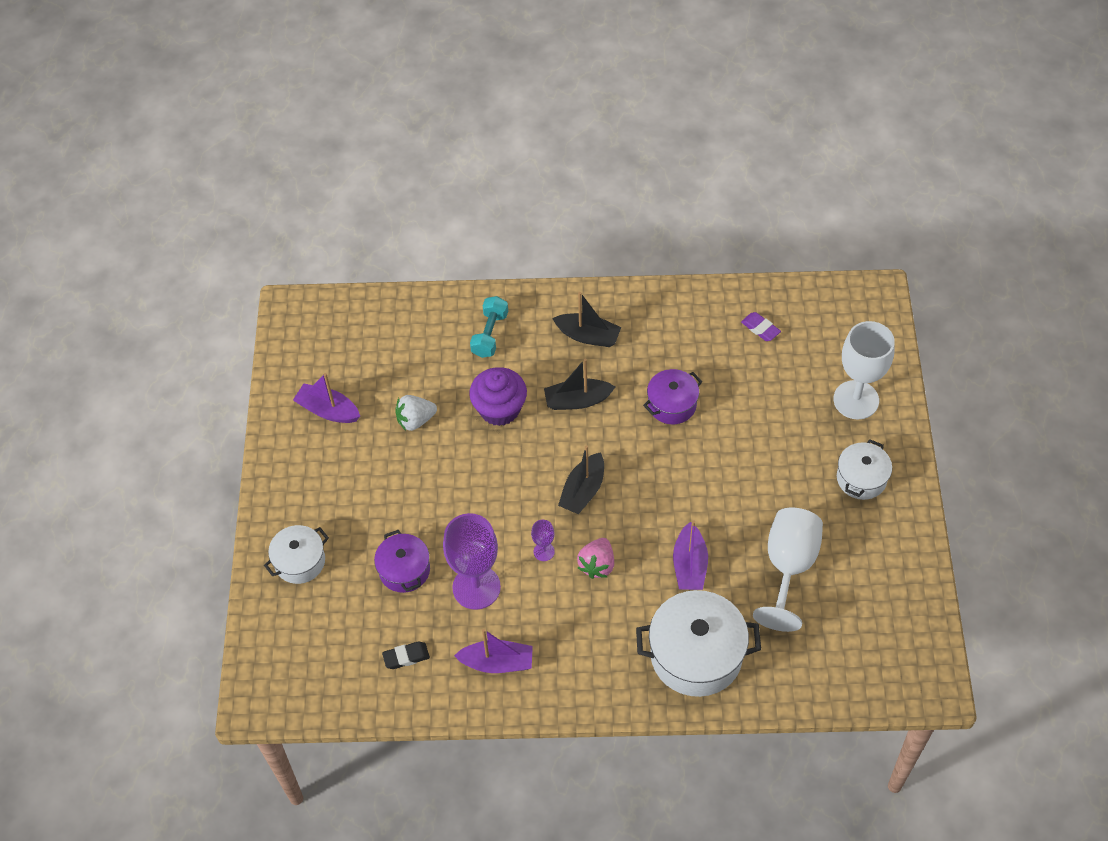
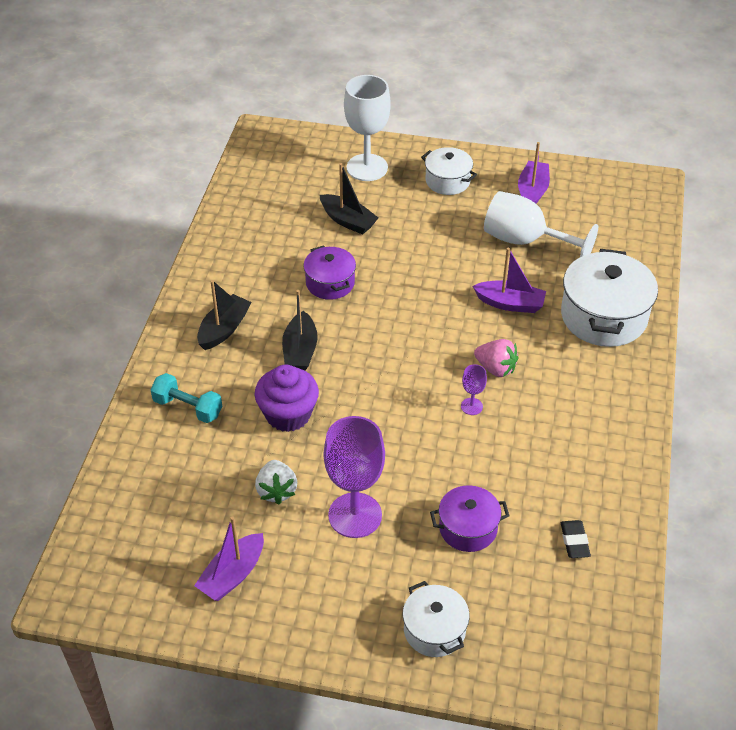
camera: 80 degrees left, 10 degrees down
(476, 587) = (502, 468): purple goblet -> purple goblet (355, 515)
(497, 662) = (592, 464): purple boat -> purple boat (532, 191)
(583, 491) = (409, 364): black boat -> black boat (348, 221)
(760, 329) = (267, 209): purple eraser -> none

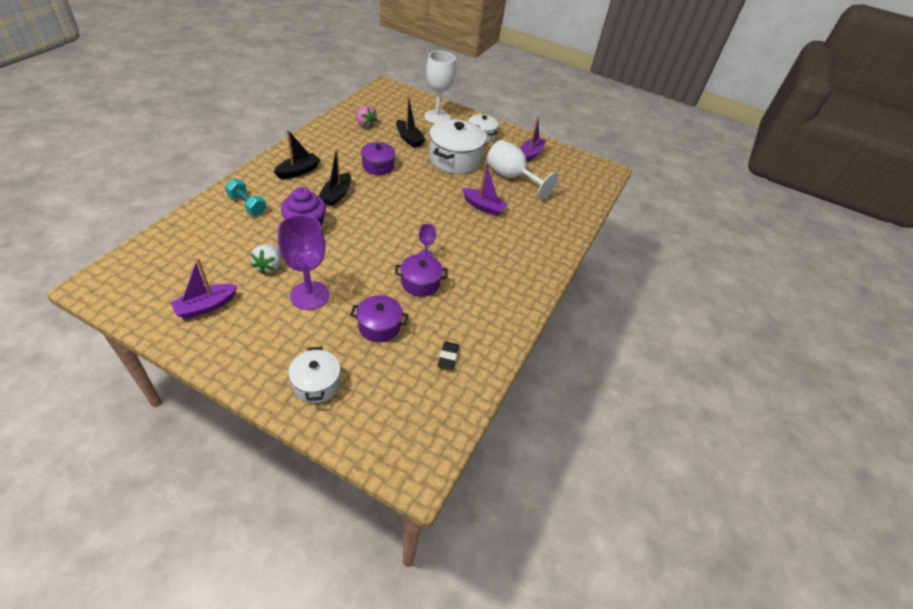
camera: 10 degrees right, 0 degrees up
(486, 449) = (420, 283): none -> purple pot
(496, 368) = (453, 239): pink strawberry -> pink strawberry (365, 124)
(603, 316) = (540, 230): white pot -> white pot (455, 159)

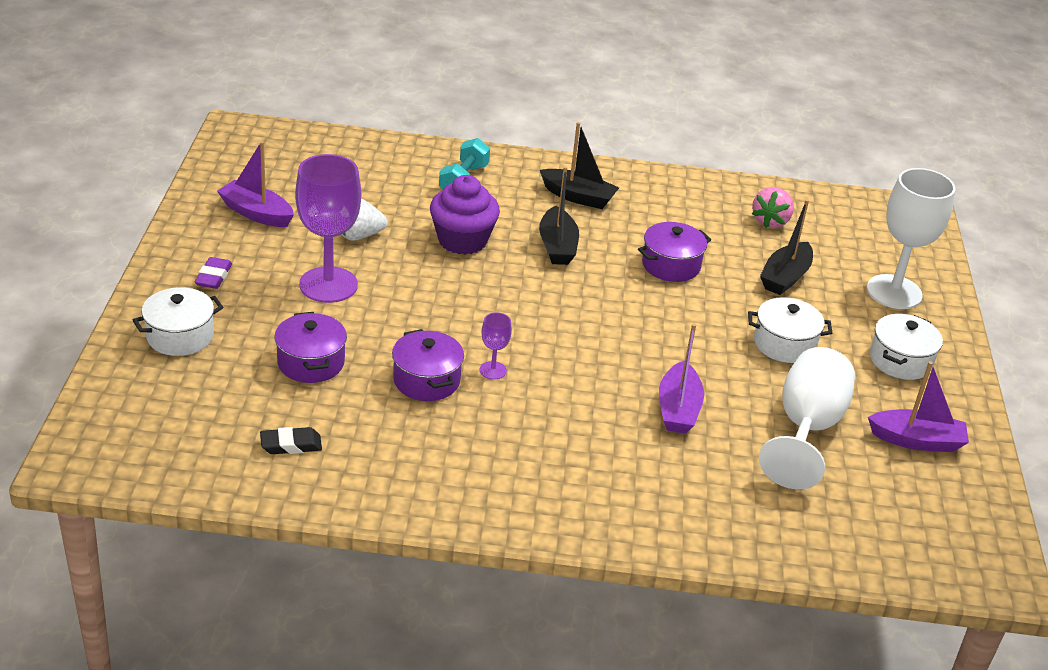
camera: 70 degrees right, 10 degrees down
(263, 348) = (213, 277): none -> purple eraser
(336, 195) = (557, 246): black boat -> black boat turned 90 degrees counterclockwise
(455, 159) = (784, 344): white pot -> white pot, size x0.58

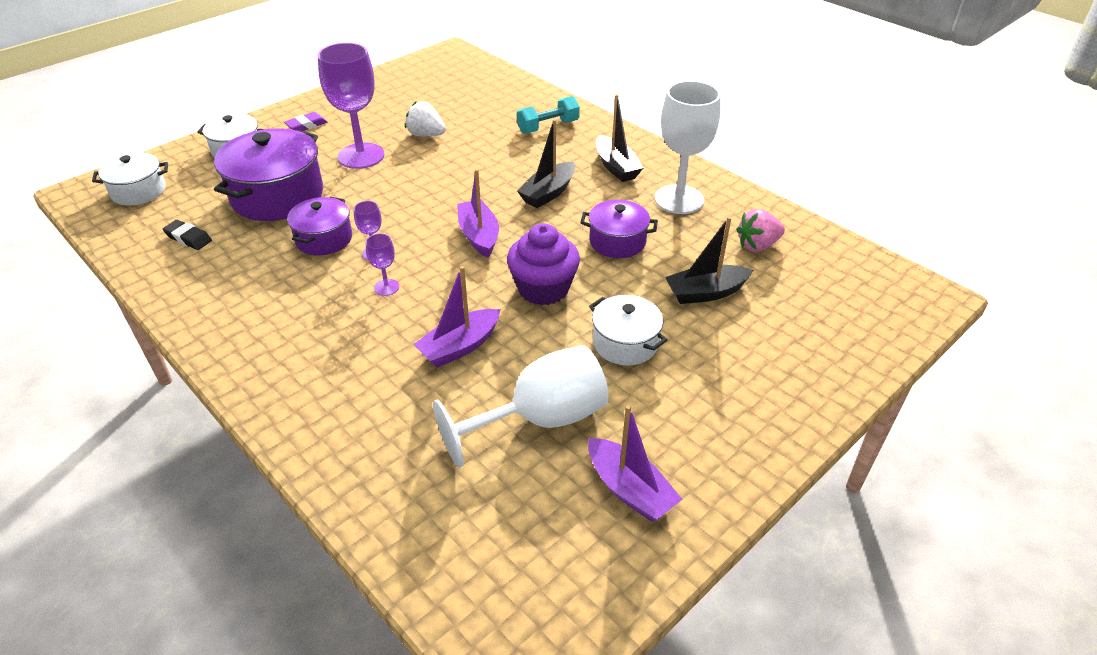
camera: 45 degrees right, 5 degrees up
(256, 213) = (387, 100): purple boat -> purple boat (479, 236)
(311, 362) = (277, 196): purple pot -> purple pot, size x1.72
(462, 240) = (487, 163): purple cupcake -> purple cupcake (543, 289)
(550, 393) = (386, 287): none -> purple goblet
(894, 292) = (799, 352): white goblet -> white goblet (679, 199)
(900, 360) = (718, 412): white pot -> white pot (138, 191)

